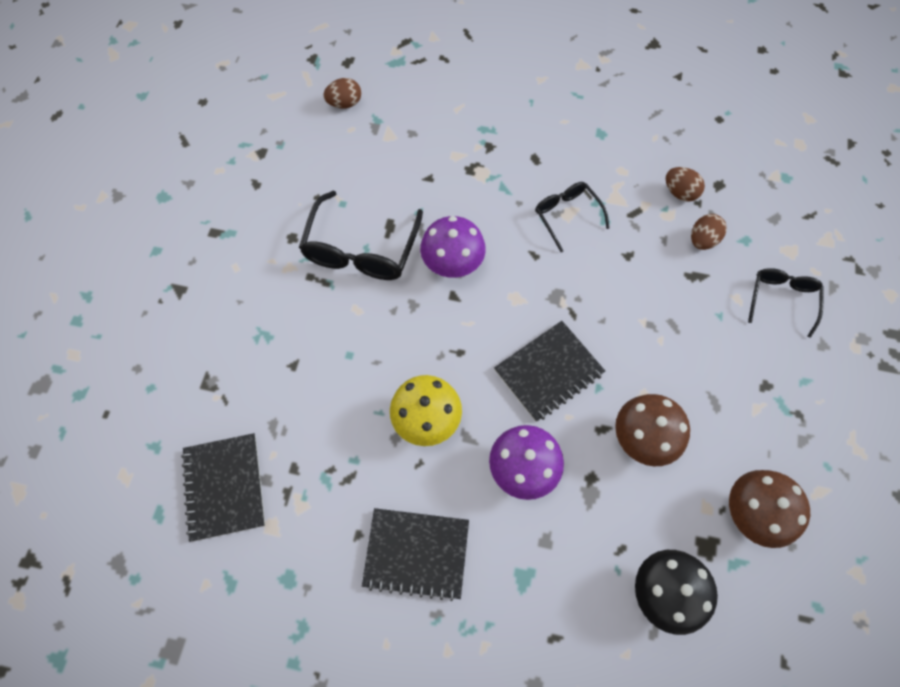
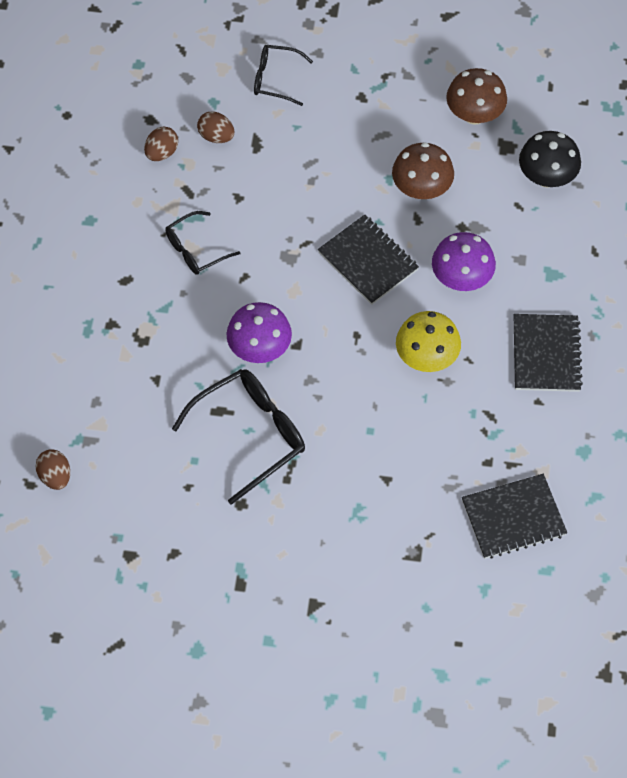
camera: 95 degrees left, 5 degrees down
(361, 250) = (251, 434): black glasses -> black glasses turned 45 degrees counterclockwise

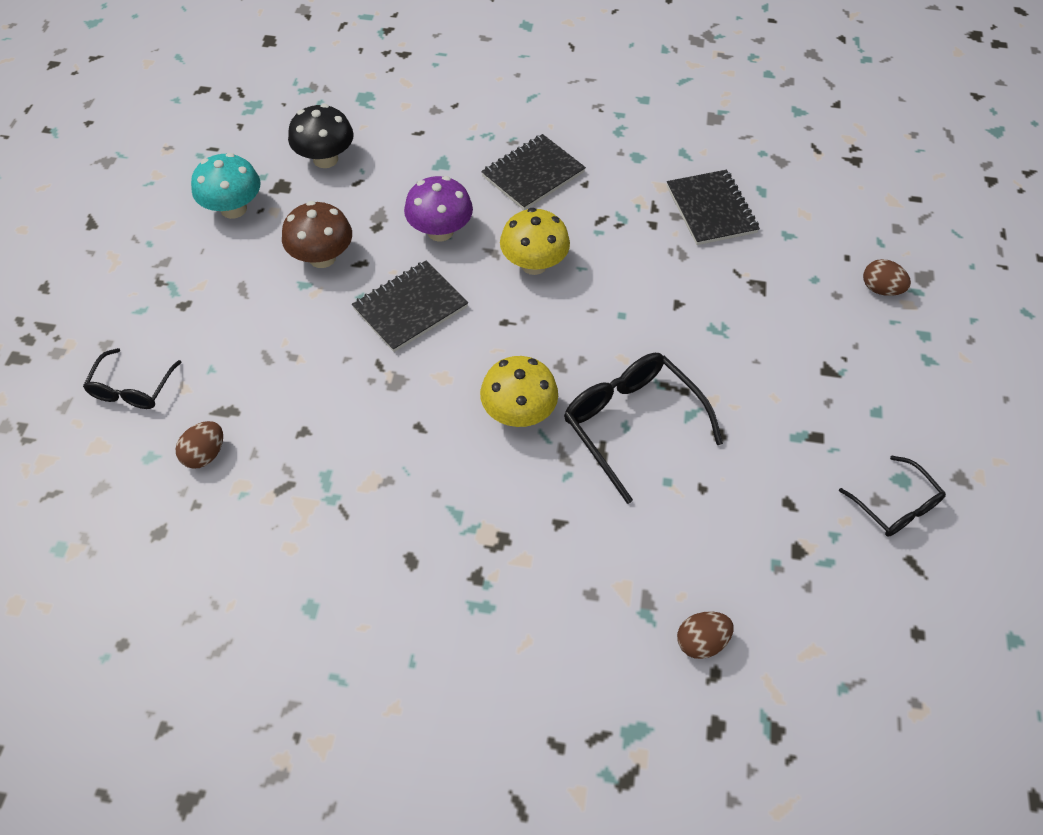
camera: 90 degrees left, 5 degrees down
(162, 153) = (217, 518): brown egg -> brown egg (880, 289)
(196, 250) = (374, 478): black glasses -> black glasses (895, 506)
(259, 348) = (518, 413): purple mushroom -> yellow mushroom
(474, 114) = (233, 209): brown mushroom -> turquoise mushroom
(546, 354) = (533, 174): black notebook -> black notebook turned 45 degrees counterclockwise

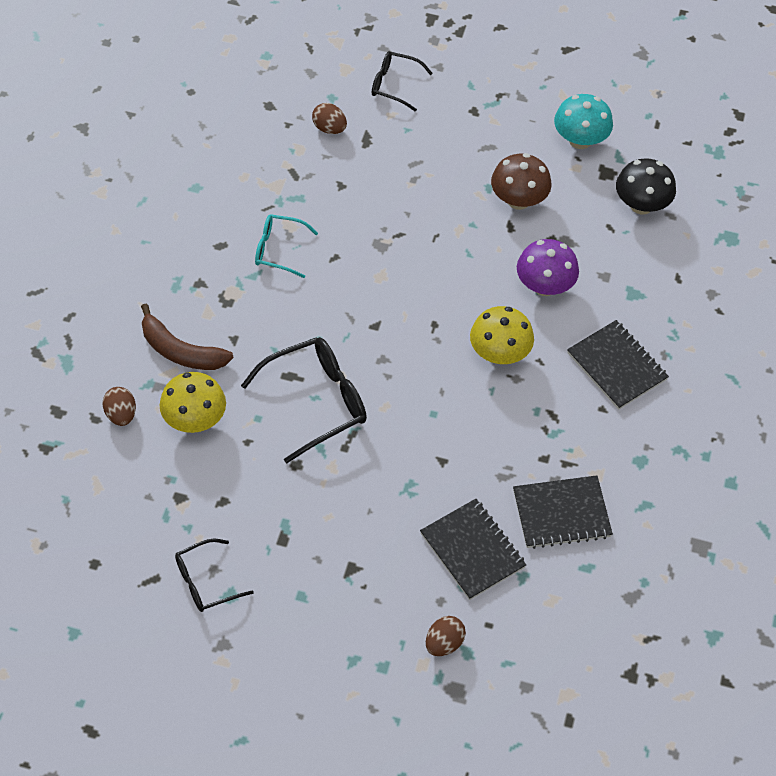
camera: 95 degrees right, 0 degrees up
(410, 308) = (456, 258): black notebook -> black notebook (472, 550)
(413, 490) = (278, 250): none -> turquoise glasses
(518, 413) = (338, 324): yellow mushroom -> yellow mushroom (194, 419)
(588, 583) = (181, 351): none -> brown banana

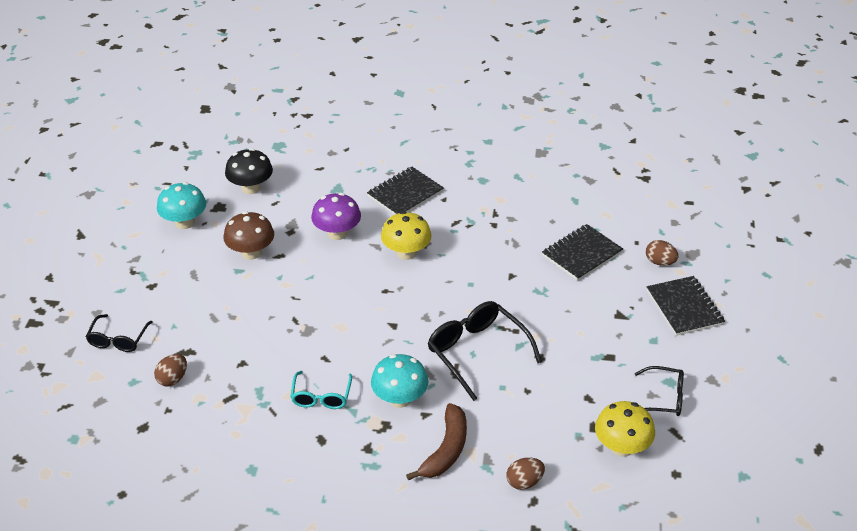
camera: 95 degrees left, 15 degrees down
(194, 419) = (515, 428): yellow mushroom -> yellow mushroom (621, 447)
(205, 582) = (664, 398): black glasses -> black glasses turned 45 degrees counterclockwise
(261, 319) = (400, 399): none -> turquoise mushroom
(561, 514) = (537, 213): black notebook -> black notebook (684, 307)

